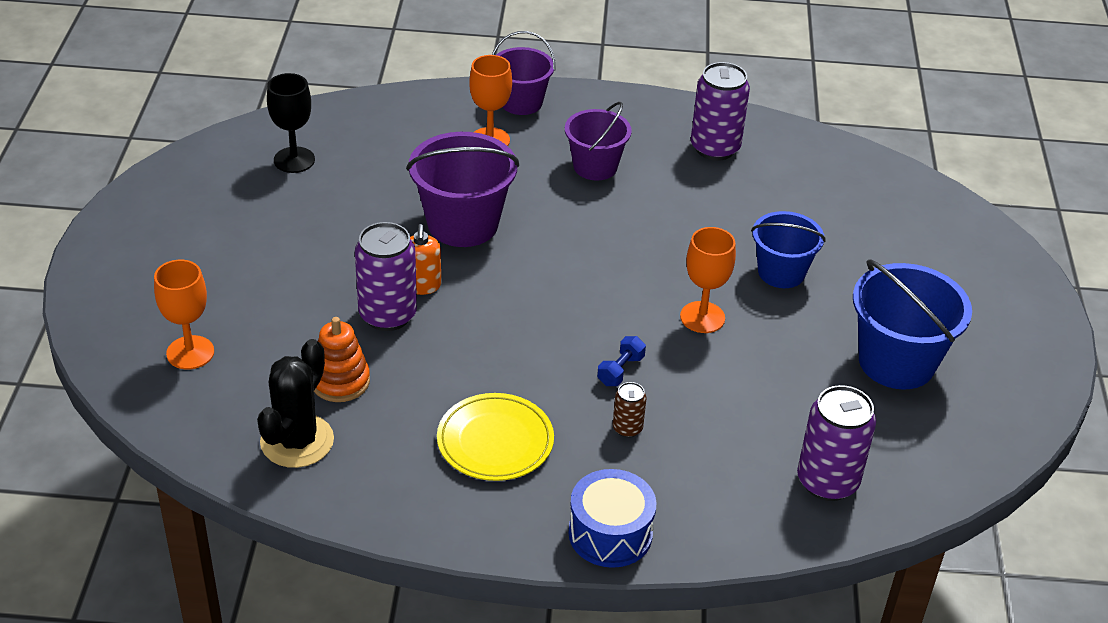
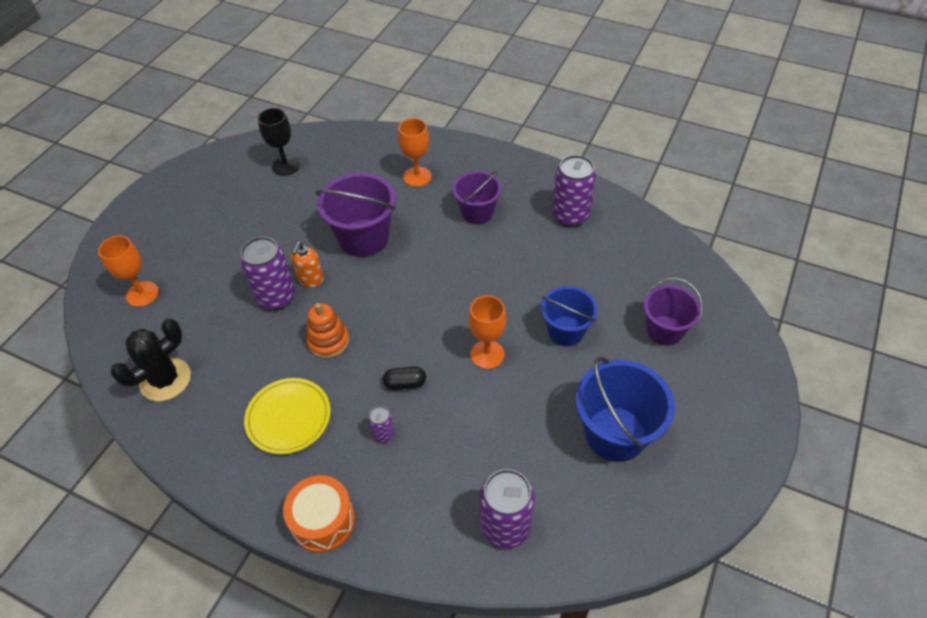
camera: 25 degrees right, 10 degrees up
(340, 381) = (218, 341): orange stacking toy -> orange stacking toy (328, 341)
(521, 102) = (454, 152): purple bucket -> purple bucket (664, 330)
(610, 533) = (323, 521): blue drum -> orange drum
(620, 370) = (405, 383): blue dumbbell -> black capsule
(627, 428) = (383, 434): brown can -> purple can

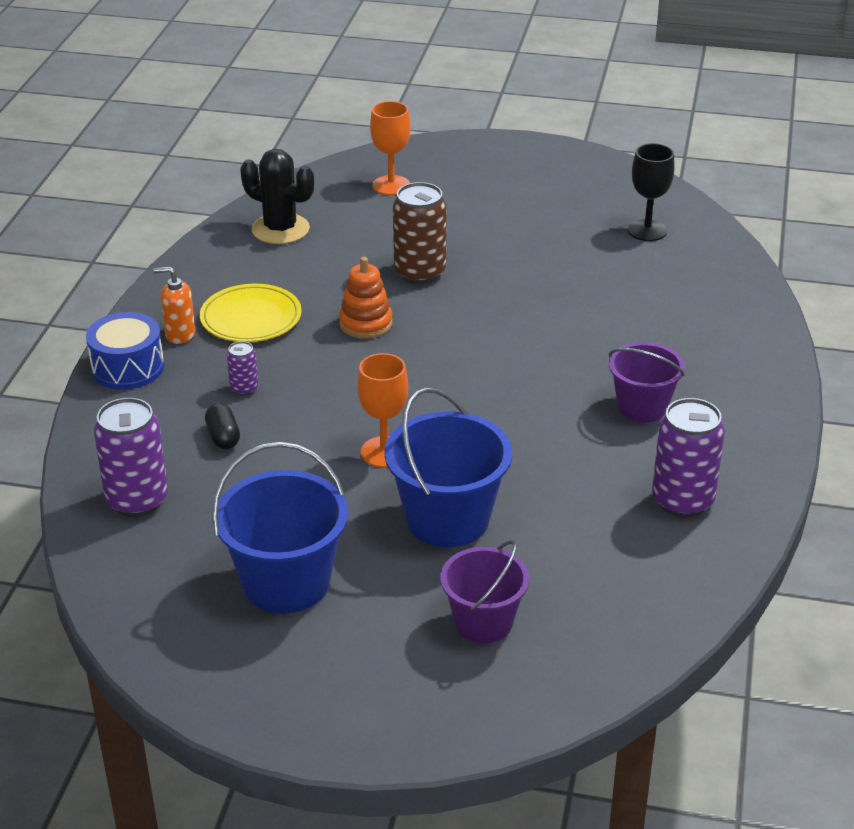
camera: 75 degrees right, 15 degrees down
(276, 297) = (420, 273): purple can -> brown can
(310, 280) = (457, 291): orange soap dispenser -> orange soap dispenser (180, 334)
(323, 521) = (128, 367): orange drum -> blue drum
(364, 238) = (546, 317): purple bucket -> none
(405, 383) = (319, 392): black capsule -> black capsule (223, 437)
(417, 177) = (687, 341): orange goblet -> none
(565, 331) = (447, 519): blue bucket -> blue bucket, size x1.53

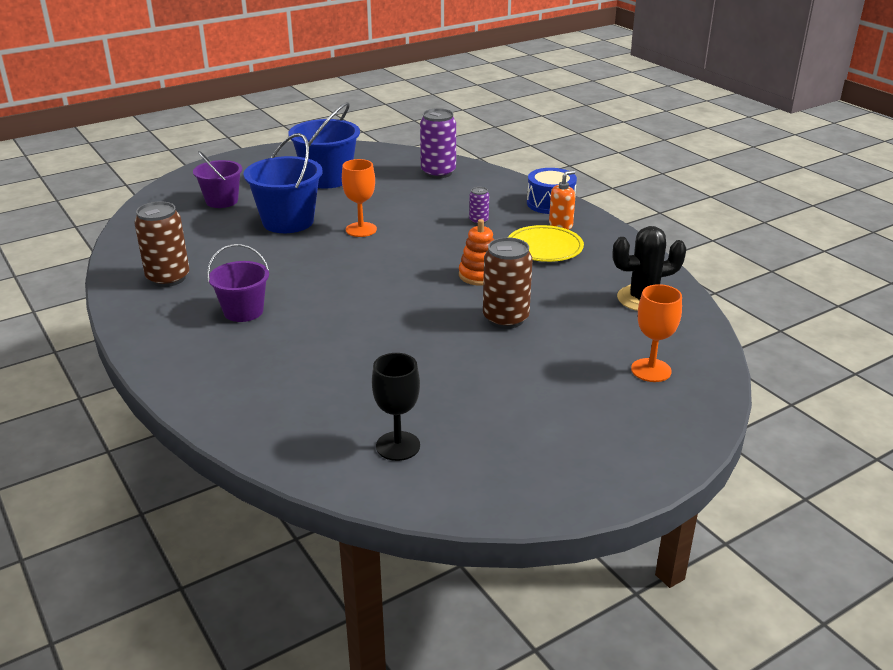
camera: 135 degrees right, 5 degrees down
(223, 437) = (448, 202): black capsule -> none
(682, 501) = (168, 278): purple can -> brown can

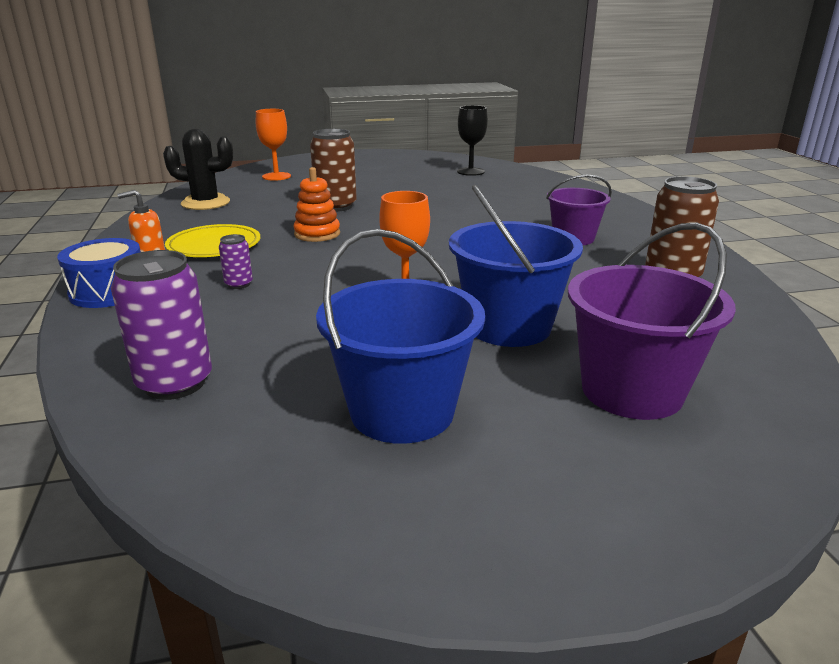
camera: 160 degrees left, 5 degrees down
(222, 201) = (632, 391): purple bucket -> purple bucket, size x1.53

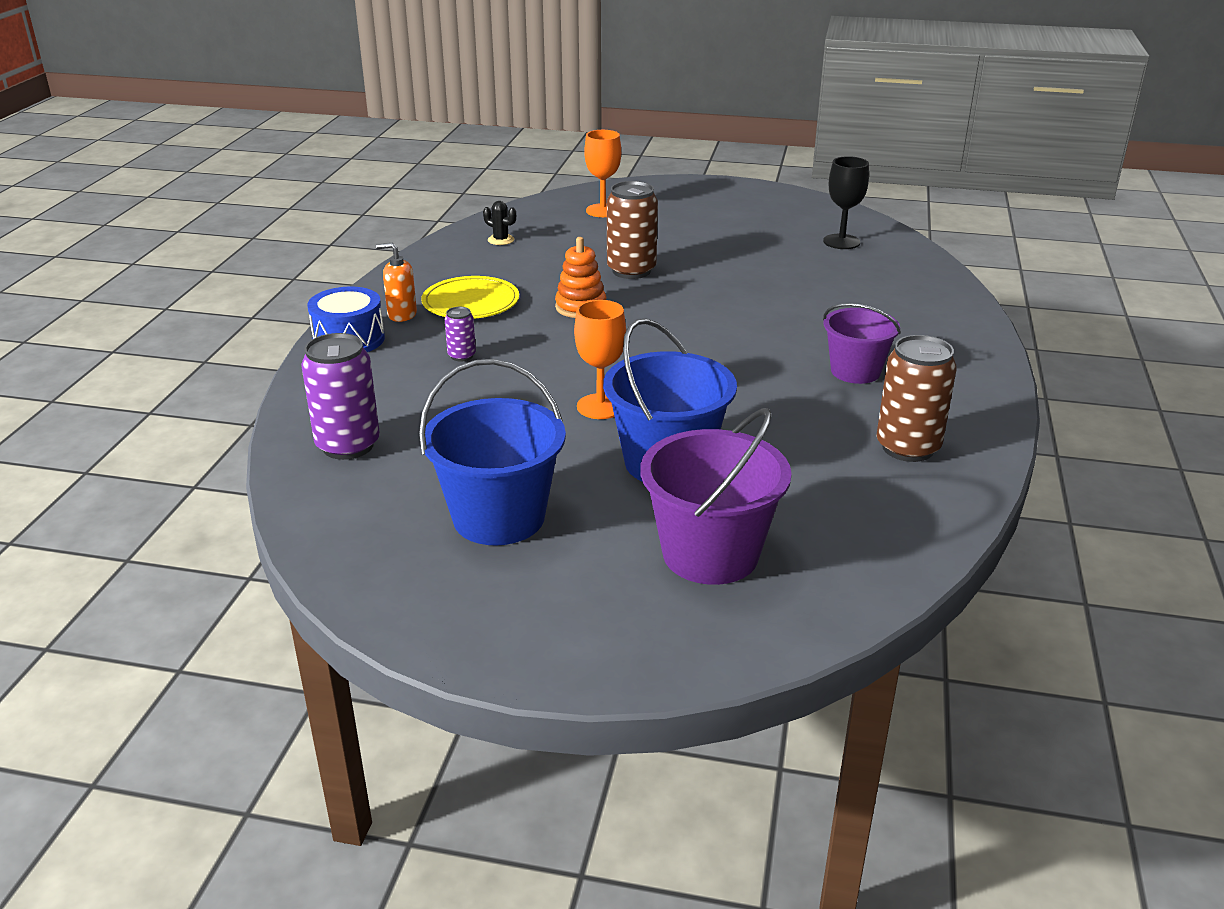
camera: 25 degrees right, 5 degrees up
(205, 203) = (501, 240): black cactus -> black cactus, size x0.50

